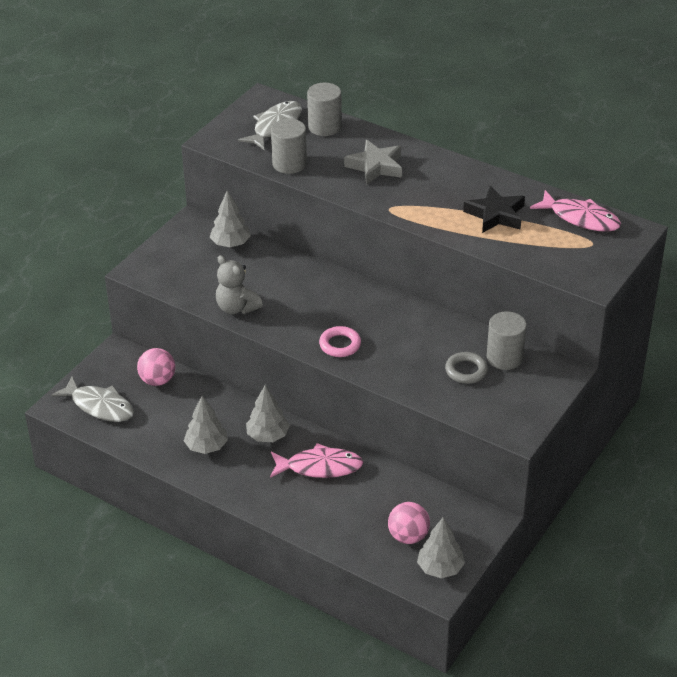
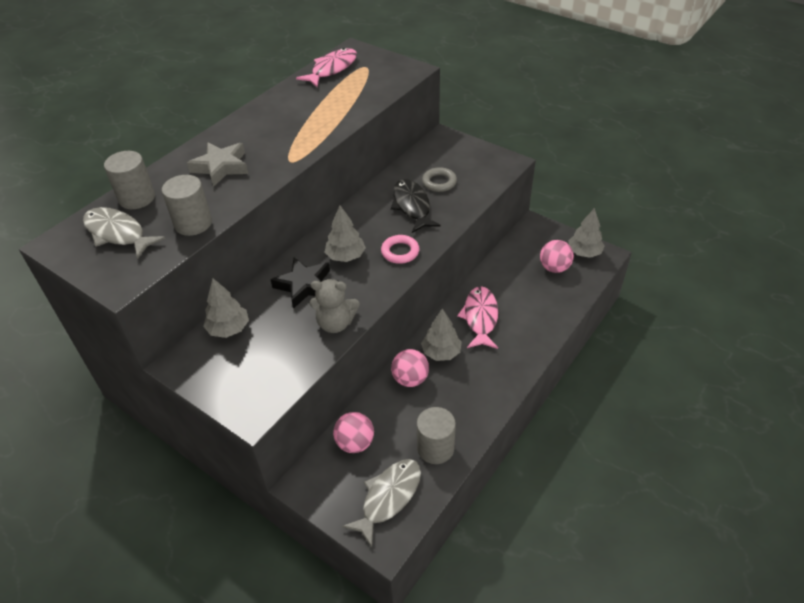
camera: 85 degrees left, 5 degrees up
(206, 446) = (453, 399): grey tree -> grey tree (345, 256)
(232, 414) = (410, 379): none -> pink ball
(237, 308) = (335, 323): grey teddy bear -> grey teddy bear turned 45 degrees clockwise
(418, 350) = (412, 206): none -> black fish
(495, 215) = (317, 106): black star -> black star (304, 285)
(504, 357) = (425, 162): grey cylinder -> grey cylinder (435, 448)

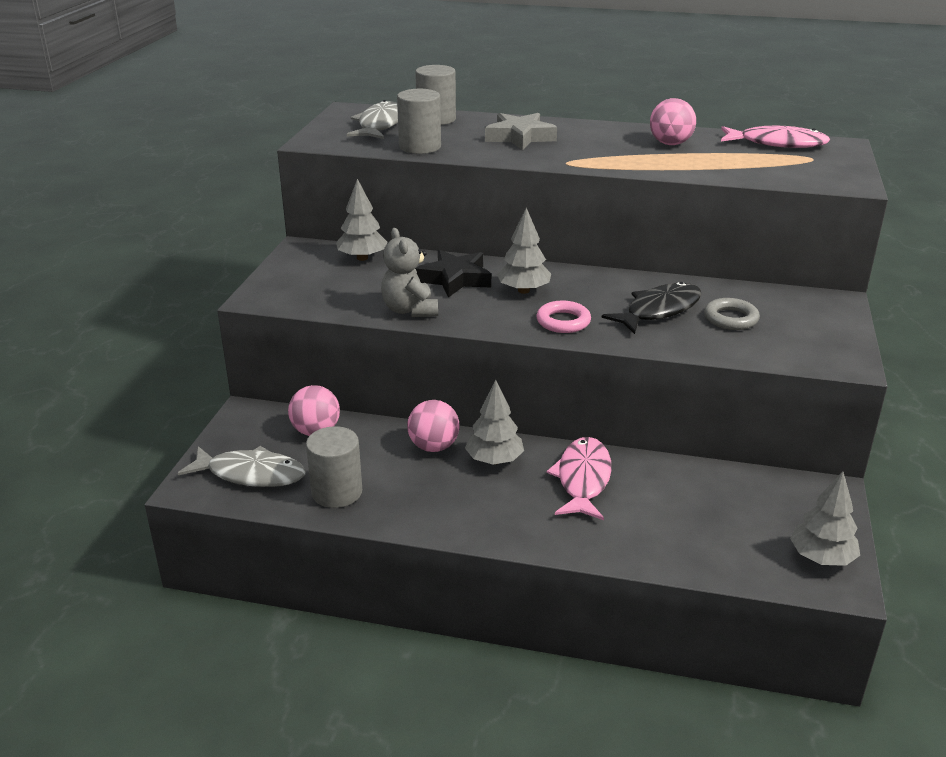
camera: 65 degrees right, 15 degrees down
(480, 317) = (583, 479): pink fish -> pink fish turned 60 degrees counterclockwise
(554, 268) = (751, 531): pink ball -> pink ball (670, 144)

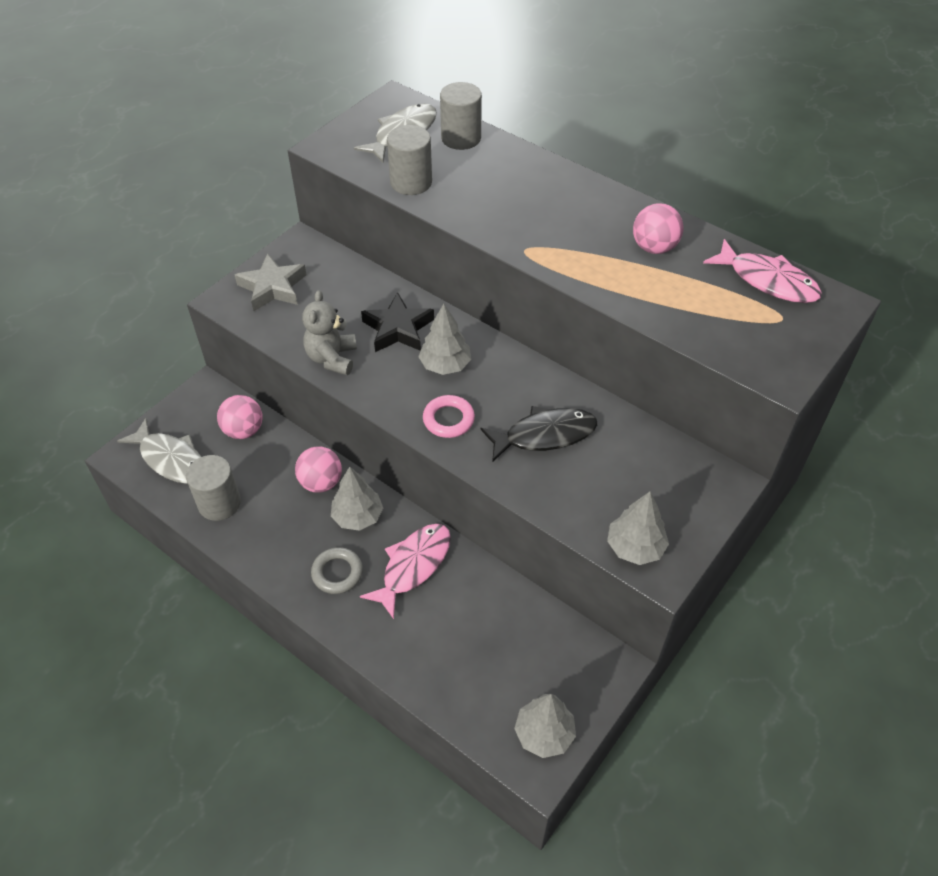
camera: 25 degrees right, 20 degrees up
(362, 258) = (340, 273): grey tree -> grey tree (635, 547)
(520, 137) = (515, 193): grey star -> grey star (272, 287)
(730, 319) = (602, 470): grey ring -> grey ring (337, 573)

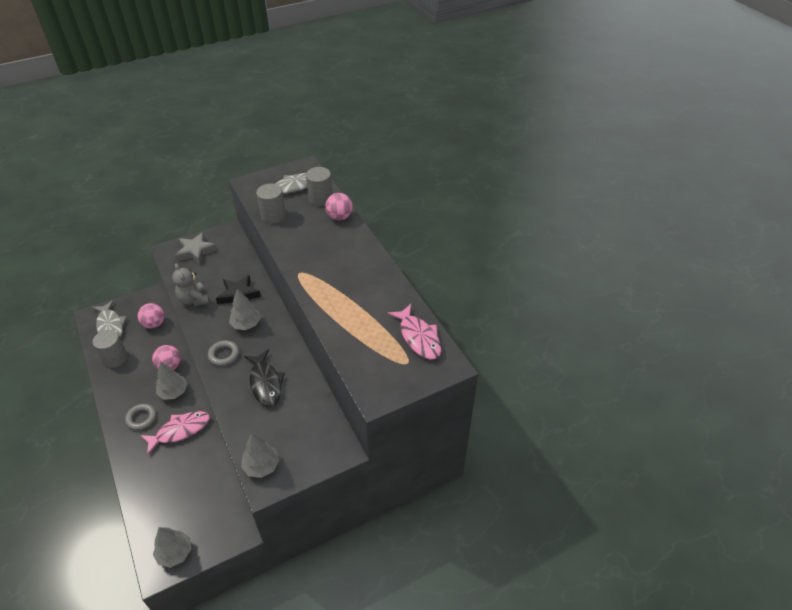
camera: 25 degrees right, 5 degrees down
(332, 358) = (194, 300): grey teddy bear -> grey teddy bear turned 60 degrees counterclockwise
(448, 419) = (224, 355): pink ring -> grey ring
(544, 435) = (265, 383): black fish -> black fish turned 60 degrees clockwise
(654, 247) = (370, 295): pink ball -> pink ball (339, 217)

